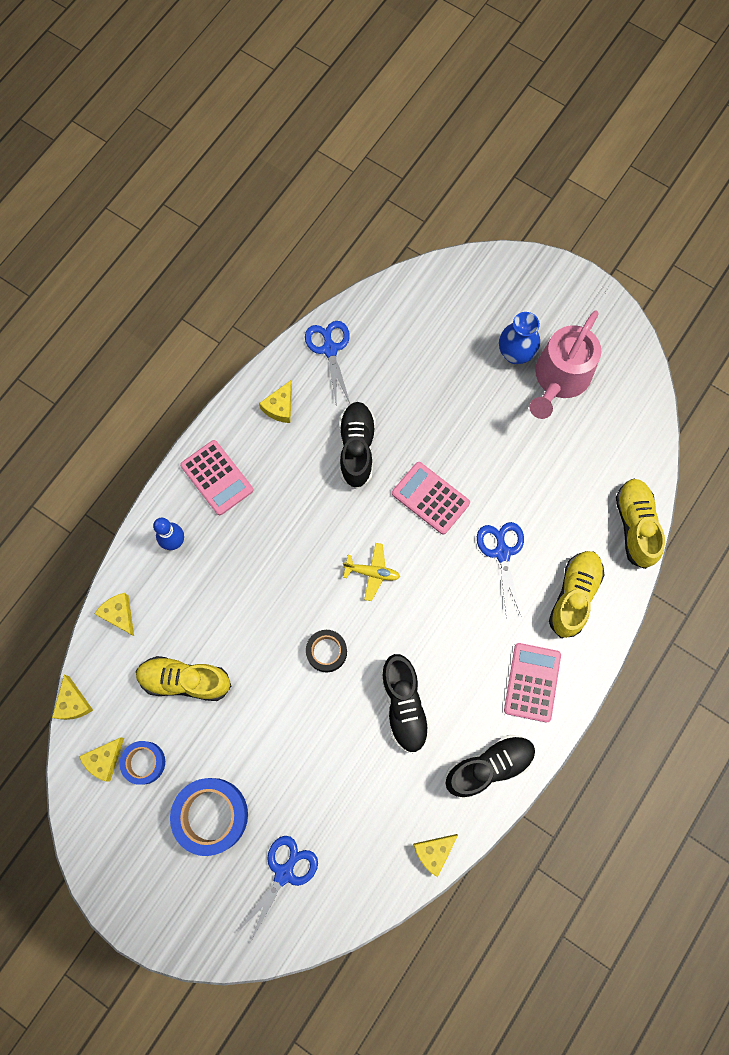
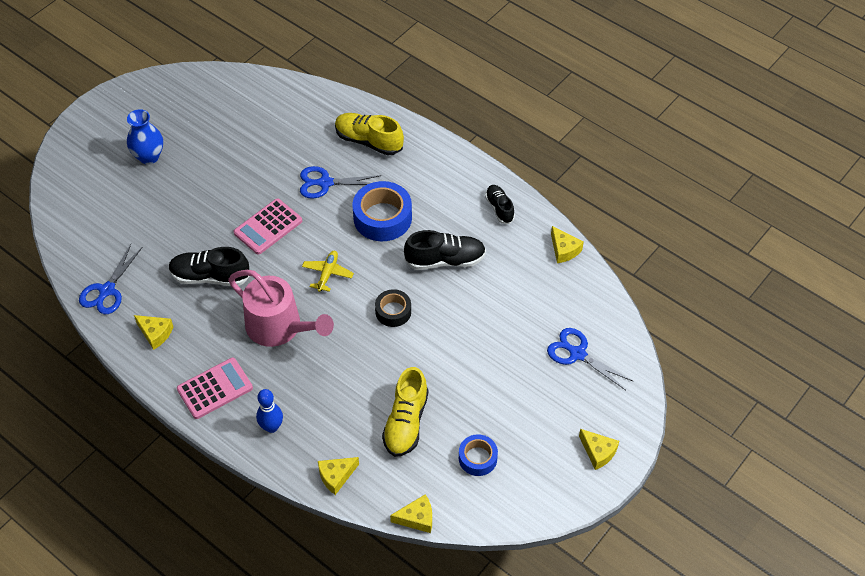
camera: 85 degrees left, 20 degrees down
(104, 760) = (472, 491): yellow cheese -> yellow cheese (598, 452)
(211, 815) = (527, 406): blue tape -> blue tape (382, 218)
(330, 349) = (107, 290): blue scissors -> blue scissors turned 60 degrees counterclockwise
(489, 766) = (499, 208): black shoe -> black shoe, size x0.62
(532, 682) = (435, 174): pink calculator -> none
(559, 378) = (179, 130): pink watering can -> pink watering can (279, 327)
(635, 526) = (317, 97): yellow shoe -> none

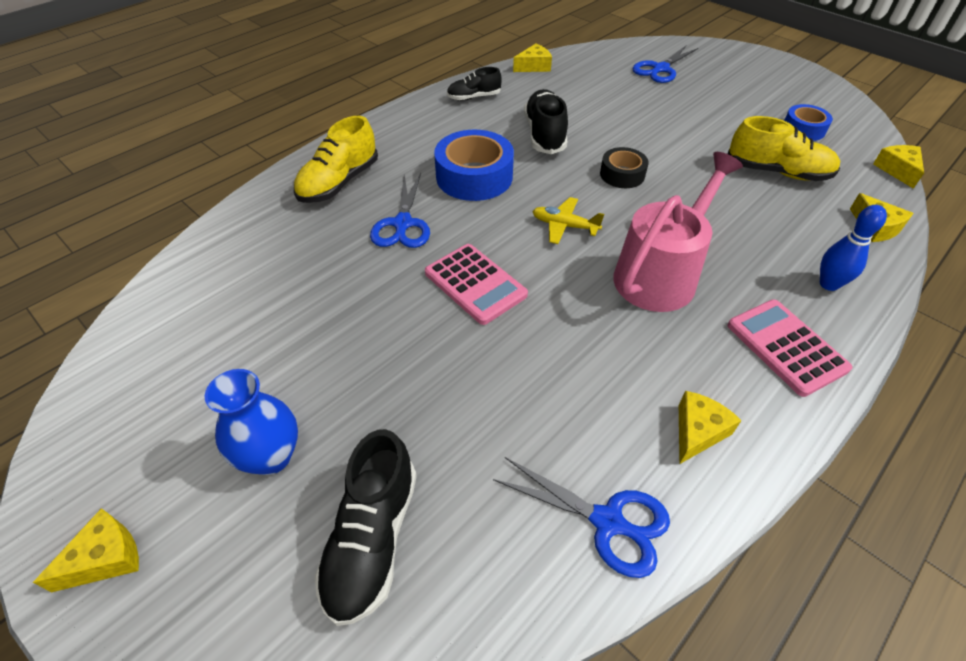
camera: 85 degrees left, 5 degrees down
(210, 276) = (571, 354): black shoe -> black shoe (372, 539)
(598, 452) = (767, 68): yellow cheese -> yellow cheese (105, 558)

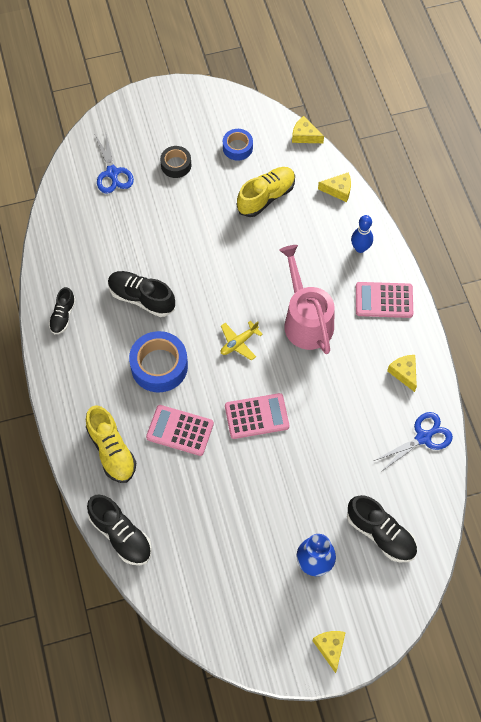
camera: 60 degrees left, 15 degrees up
(229, 230) = (121, 535): none -> black shoe
(402, 224) = (180, 430): blue scissors -> pink calculator
(534, 66) = (48, 252): yellow cheese -> none
(622, 174) = (213, 281): black tape -> black tape (176, 165)

